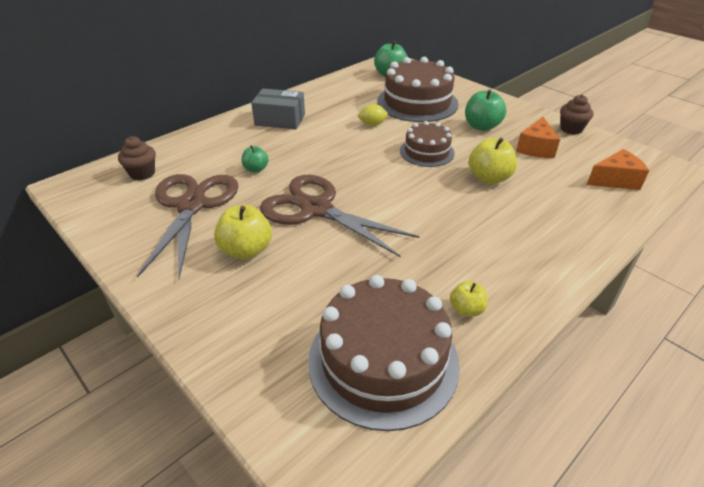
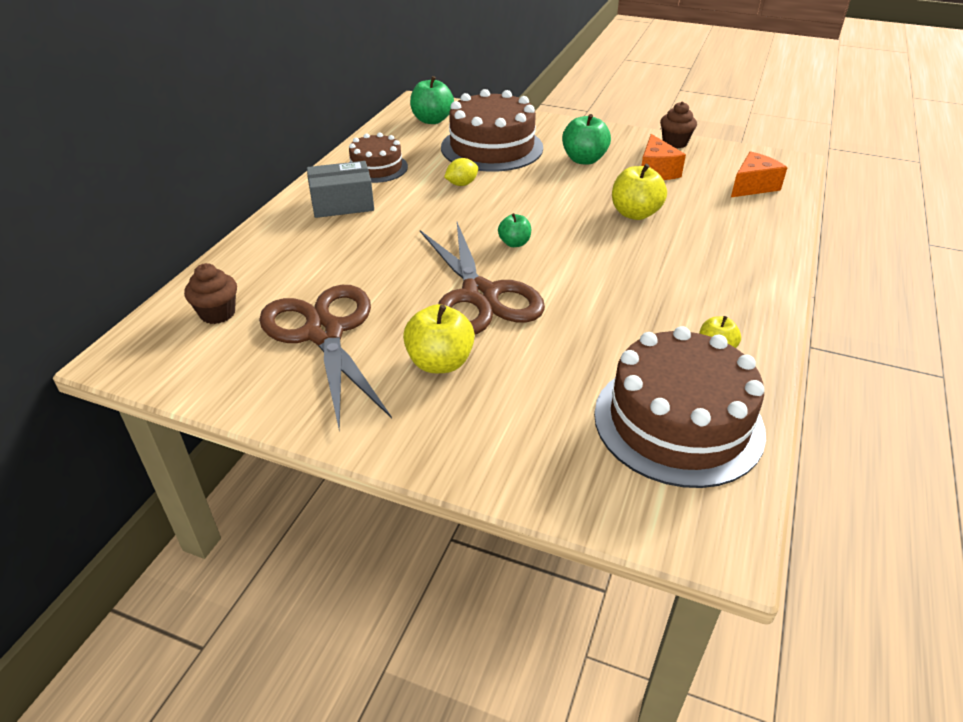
camera: 25 degrees left, 0 degrees up
(256, 169) = (366, 270): green apple -> green apple (514, 243)
(316, 209) = (480, 295): brown scissors -> brown scissors turned 120 degrees counterclockwise
(427, 152) = (548, 201): brown cake -> brown cake (376, 168)

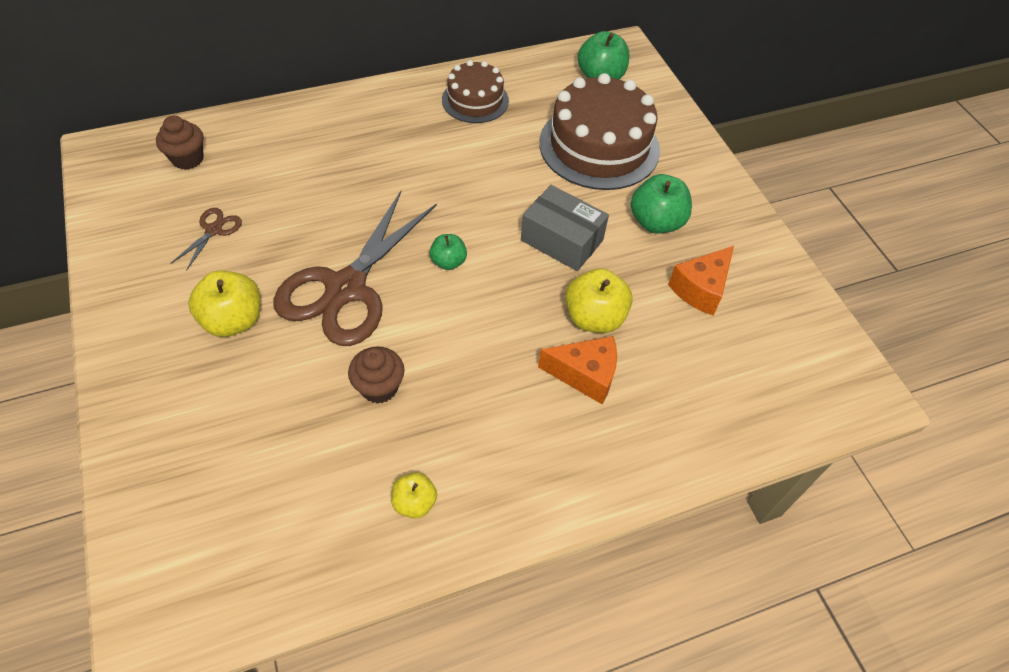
camera: 45 degrees right, 15 degrees up
(324, 333) = (213, 230): brown scissors -> brown scissors, size x0.41
(342, 204) = (396, 120): grey box -> grey box (561, 240)
(461, 184) = (509, 168): yellow lemon -> none
(674, 143) = (783, 272): brown cupcake -> brown cupcake (379, 387)
(678, 422) = (281, 527): brown cake -> none
(752, 186) = (766, 386): orange cheese -> orange cheese (585, 375)

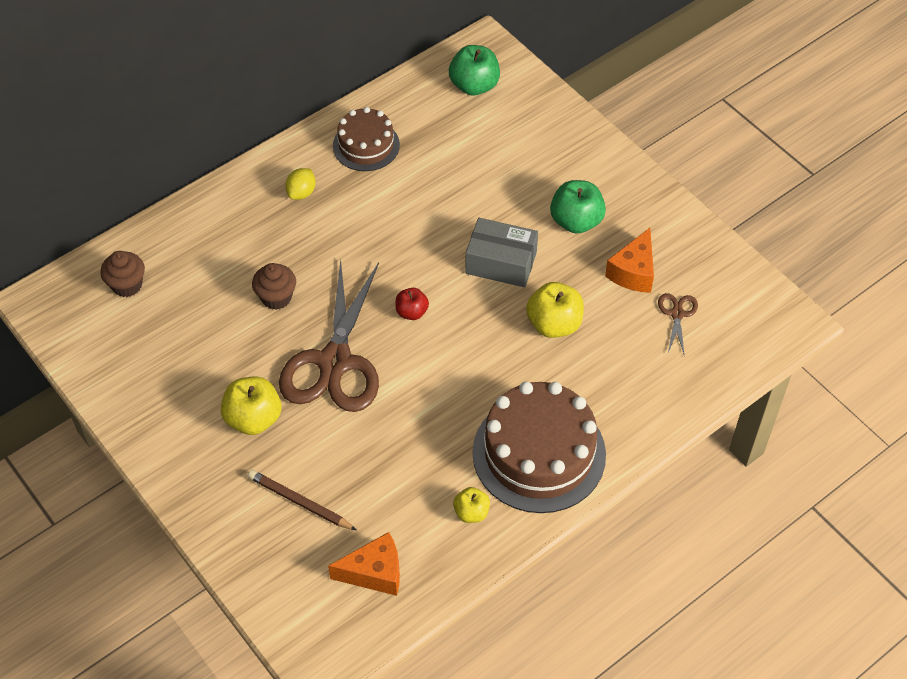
camera: 15 degrees left, 0 degrees up
(213, 230) = (191, 345): brown scissors -> brown scissors (677, 314)
(232, 426) = (299, 502): none -> brown pencil
(379, 387) = (403, 435): brown cupcake -> brown cupcake (276, 297)
(394, 124) = (301, 193): none -> yellow lemon
(448, 262) = (411, 312): green apple -> red apple
(585, 375) = (564, 374): orange cheese -> orange cheese (374, 573)
(599, 146) = (499, 160): brown cake -> brown cake (539, 453)

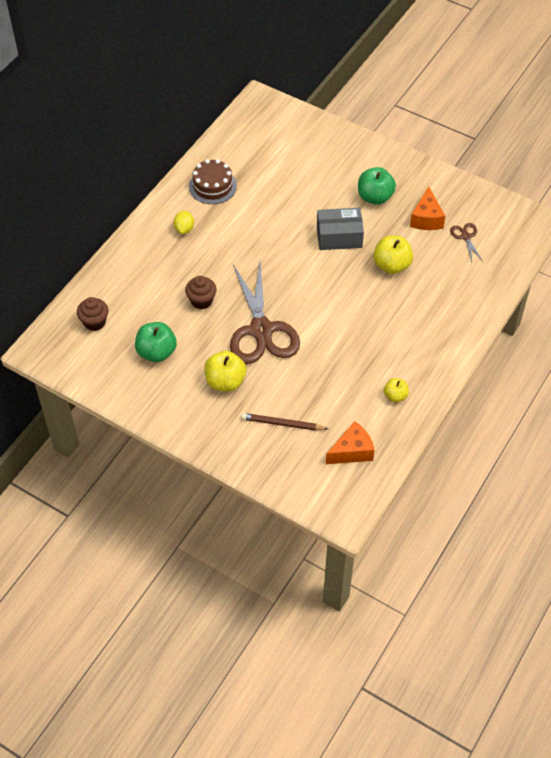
camera: 20 degrees left, 0 degrees up
(411, 312) = (296, 284): red apple -> none
(474, 85) = (266, 128): green apple -> green apple (156, 352)
(539, 453) = (420, 347): brown cake -> none

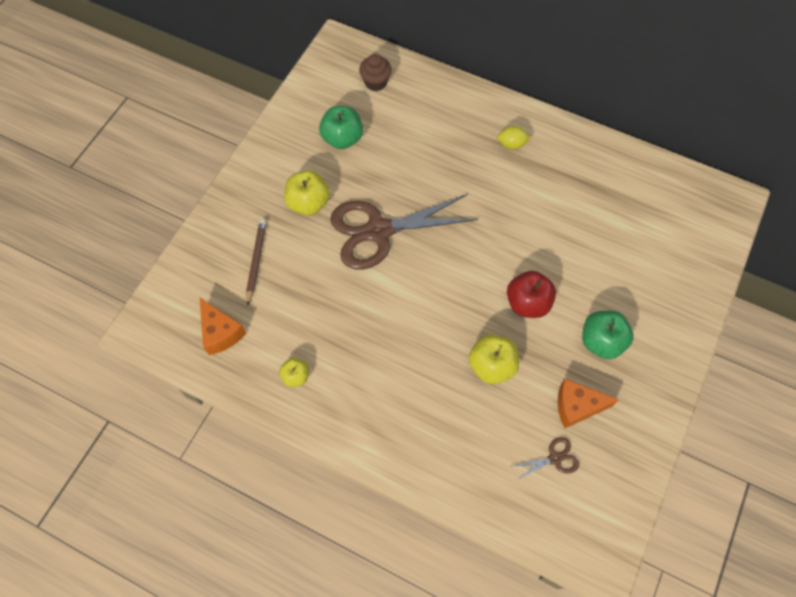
camera: 85 degrees right, 10 degrees up
(201, 301) = (413, 171): brown cupcake -> none
(212, 186) = (580, 164): brown cake -> none
(339, 237) = (527, 303): grey box -> red apple

